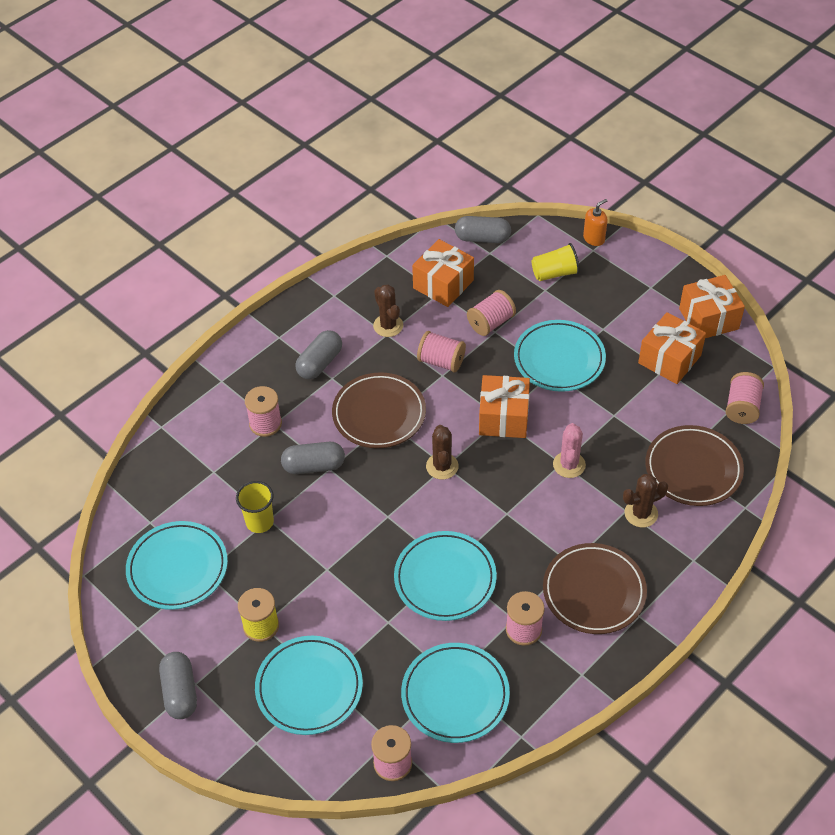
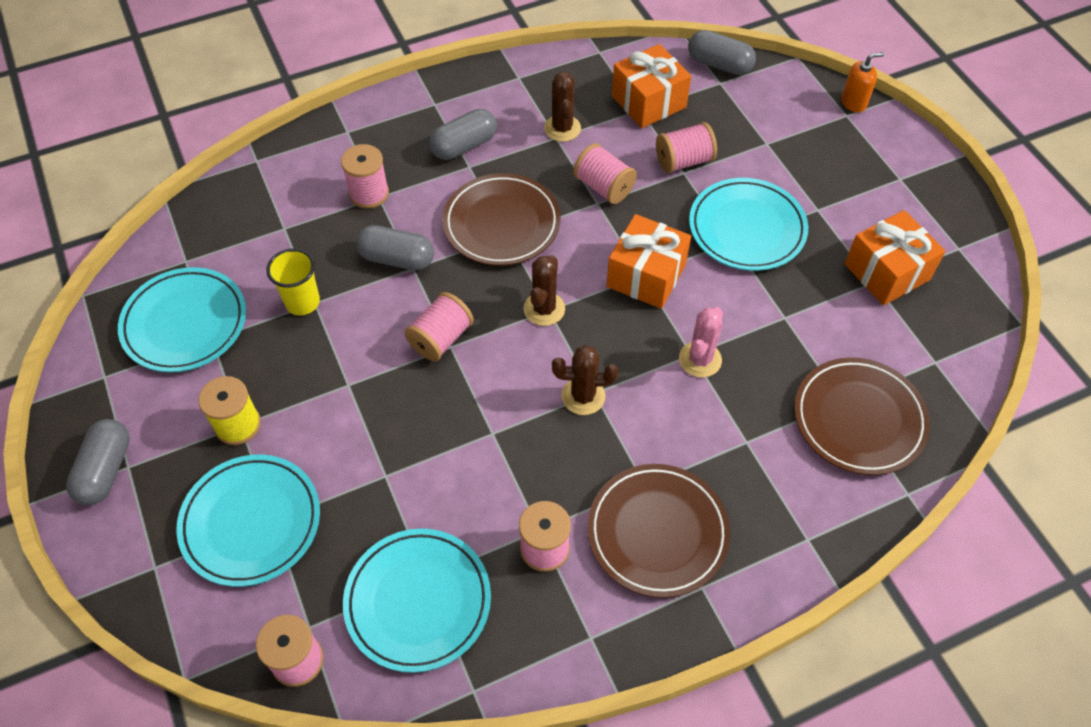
camera: 20 degrees right, 5 degrees up
(445, 578) = (480, 447): turquoise plate -> none
(555, 273) = (787, 128): yellow cup -> none
(641, 513) = (764, 453): brown cactus -> brown cactus (583, 396)
(708, 319) = (959, 238): orange gift -> none
(742, 407) = (957, 362): pink spool -> pink spool (441, 338)

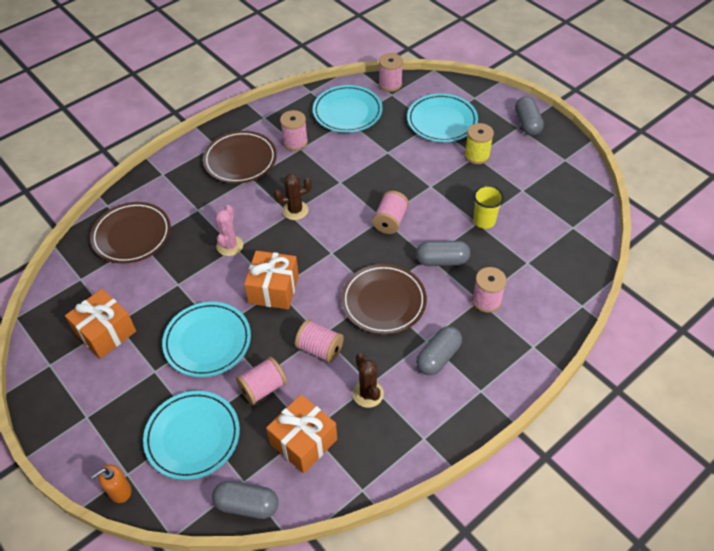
camera: 165 degrees right, 5 degrees down
(185, 323) = (543, 194): turquoise plate -> turquoise plate (192, 436)
(544, 309) = (334, 252): brown cactus -> none

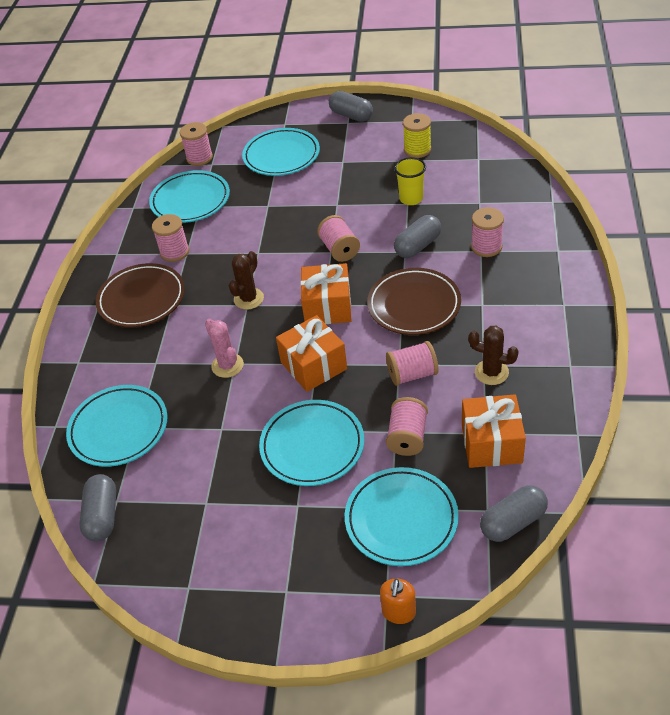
camera: 40 degrees left, 5 degrees down
(105, 332) = (207, 518): orange gift -> orange gift (327, 307)
(132, 235) = (119, 429): brown plate -> turquoise plate
(438, 357) = (505, 308): grey capsule -> grey capsule (102, 516)
(477, 155) = (343, 160): yellow spool -> yellow spool (417, 150)

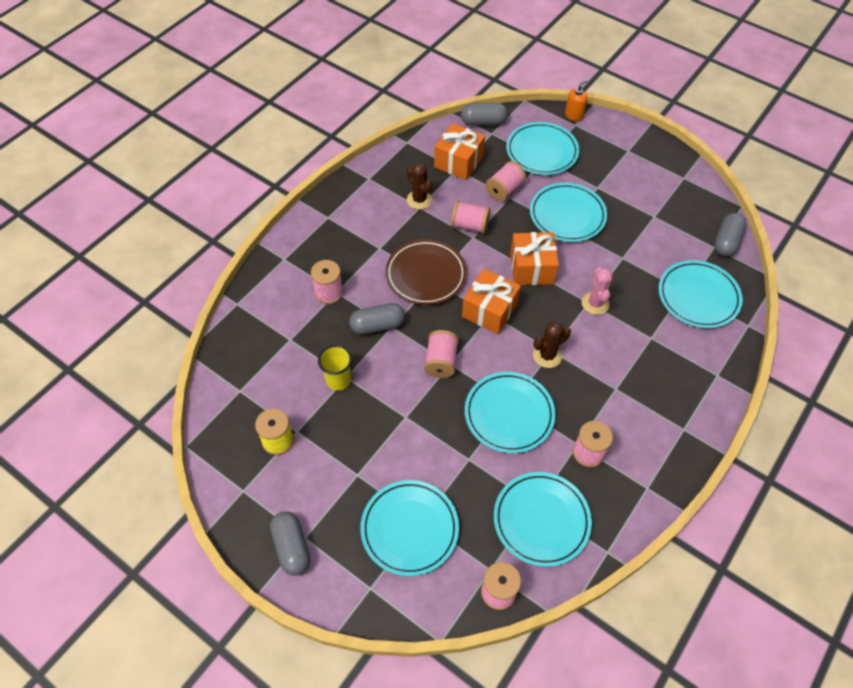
camera: 155 degrees left, 10 degrees up
(142, 299) = (640, 411): brown plate -> none
(255, 244) = (509, 414): none -> turquoise plate

